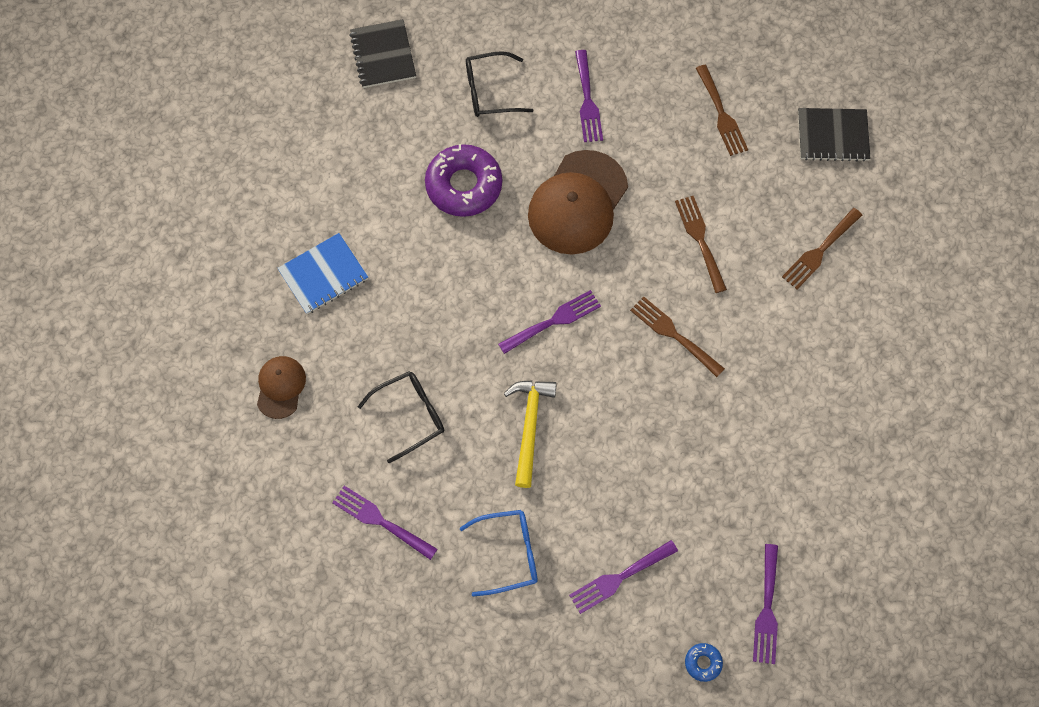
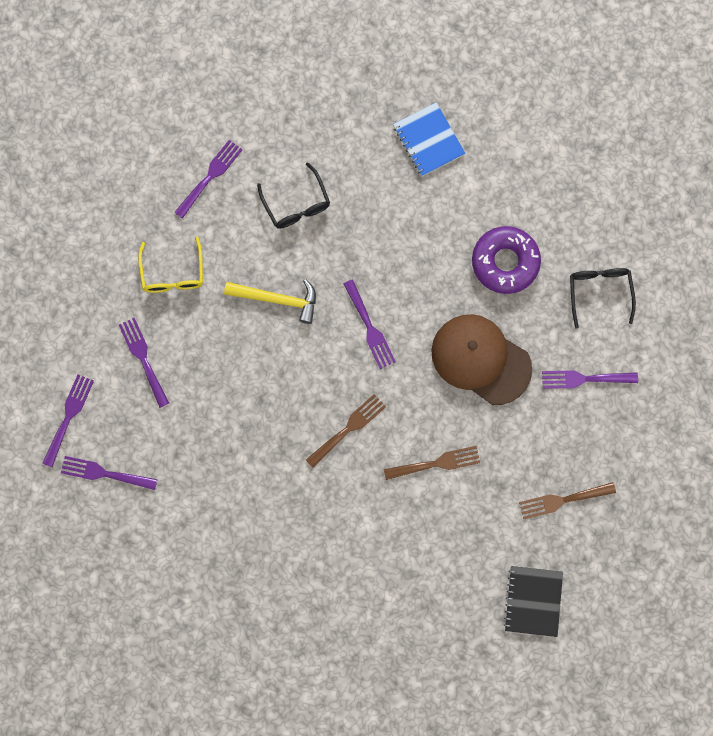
camera: 95 degrees right, 10 degrees up
(280, 387) = (331, 103): brown cap -> none
(383, 55) = (643, 200): black notebook -> none
(508, 553) = (173, 273): blue glasses -> yellow glasses
(703, 663) = (68, 416): blue donut -> purple fork
(820, 251) = (416, 569): brown fork -> none

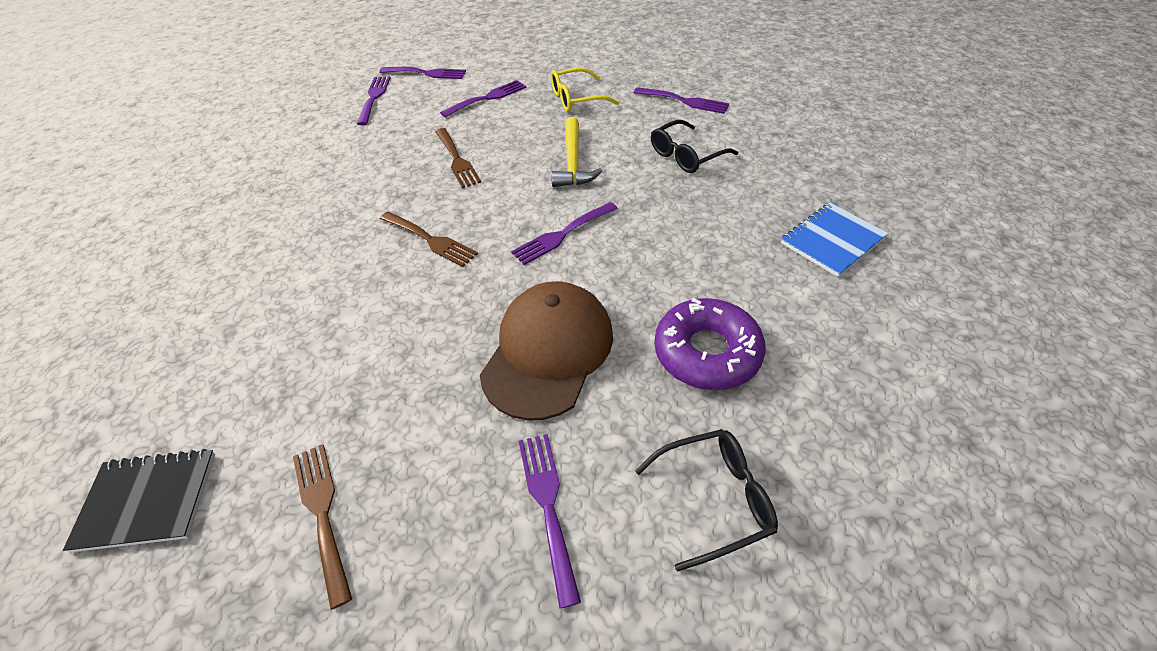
camera: 80 degrees right, 30 degrees down
(436, 463) = (387, 331): brown fork -> brown fork (457, 160)

